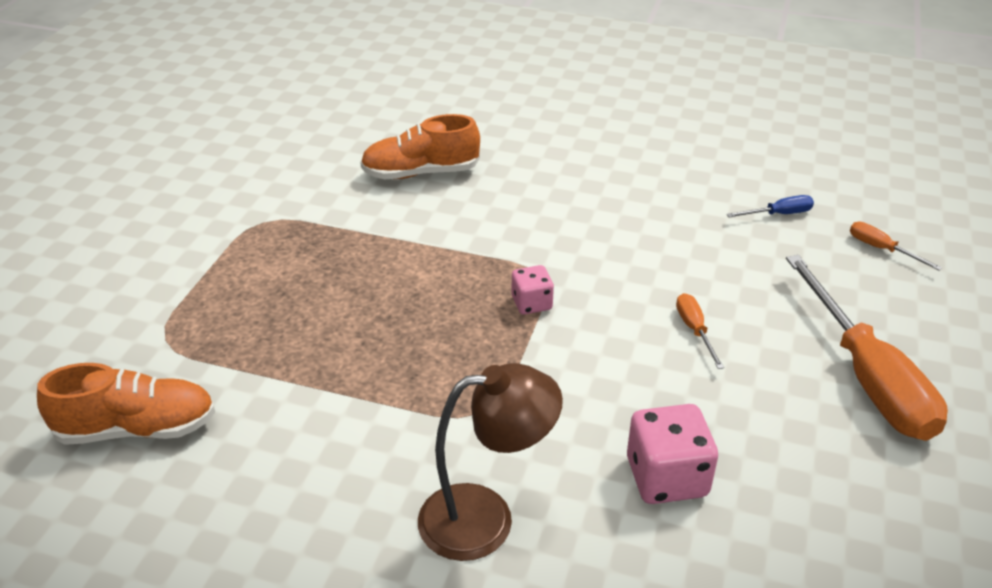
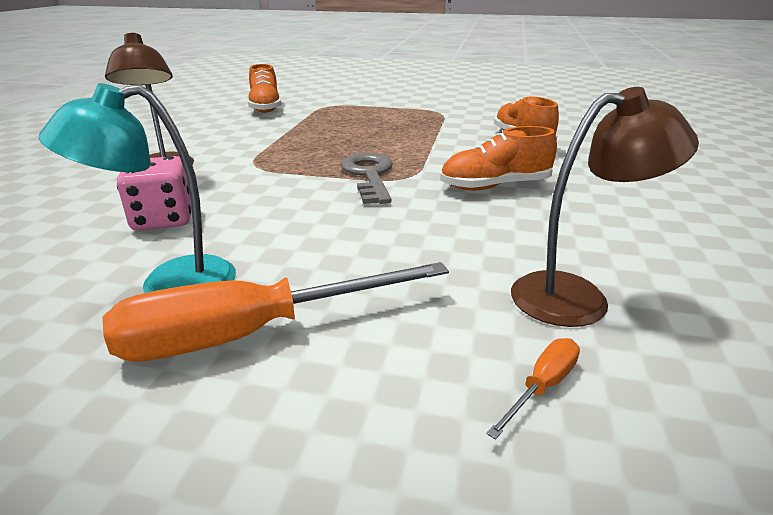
camera: 85 degrees right, 10 degrees down
(531, 303) = (369, 175): pink dice -> grey key
(571, 217) = (495, 186): none -> orange shoe
(694, 330) = (338, 235): orange screwdriver -> none
(778, 214) = (577, 296): blue screwdriver -> brown lamp
(808, 441) = (169, 284): none -> turquoise lamp

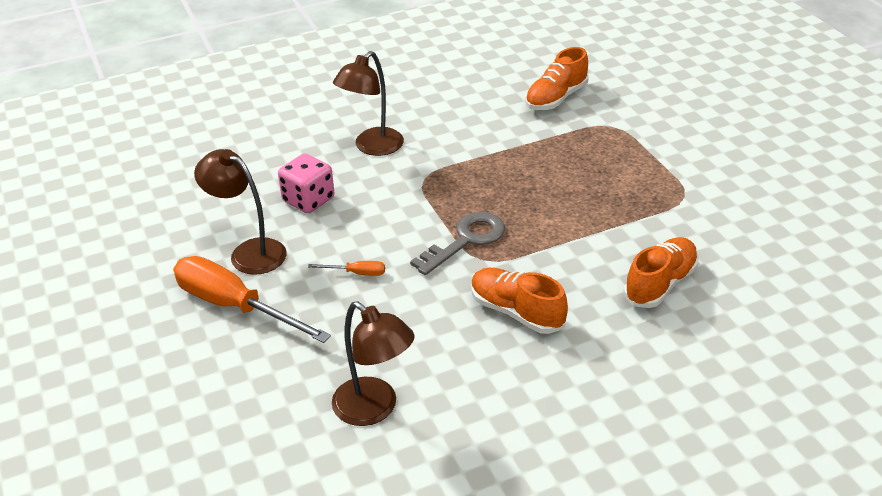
camera: 55 degrees right, 10 degrees up
(169, 284) = (249, 252): turquoise lamp -> brown lamp
(542, 387) = (273, 421): orange screwdriver -> orange screwdriver (356, 273)

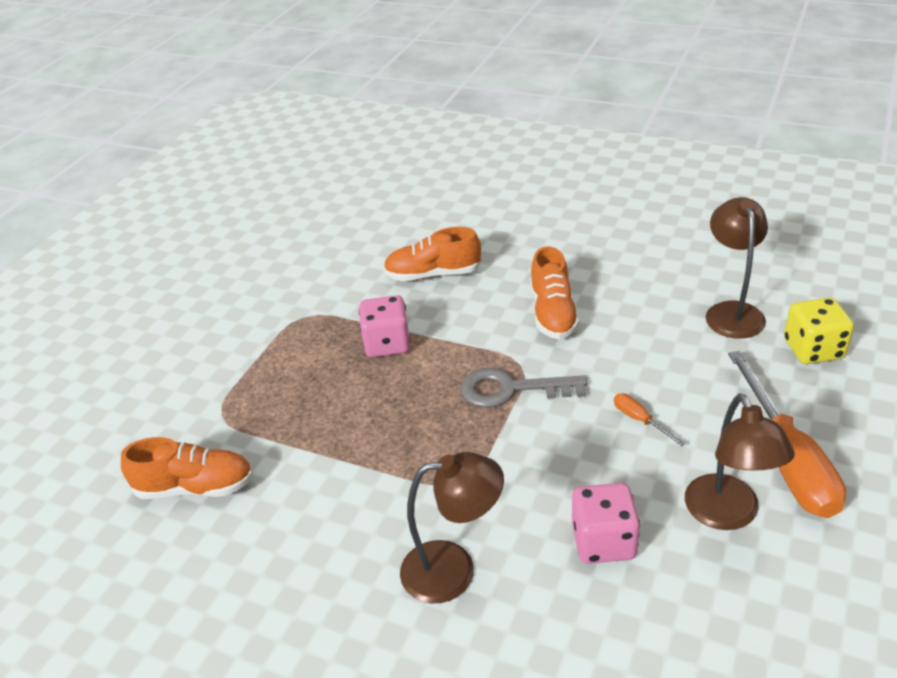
camera: 130 degrees left, 0 degrees up
(275, 412) = (813, 349): none -> yellow dice
(594, 216) = (387, 344): none -> pink dice

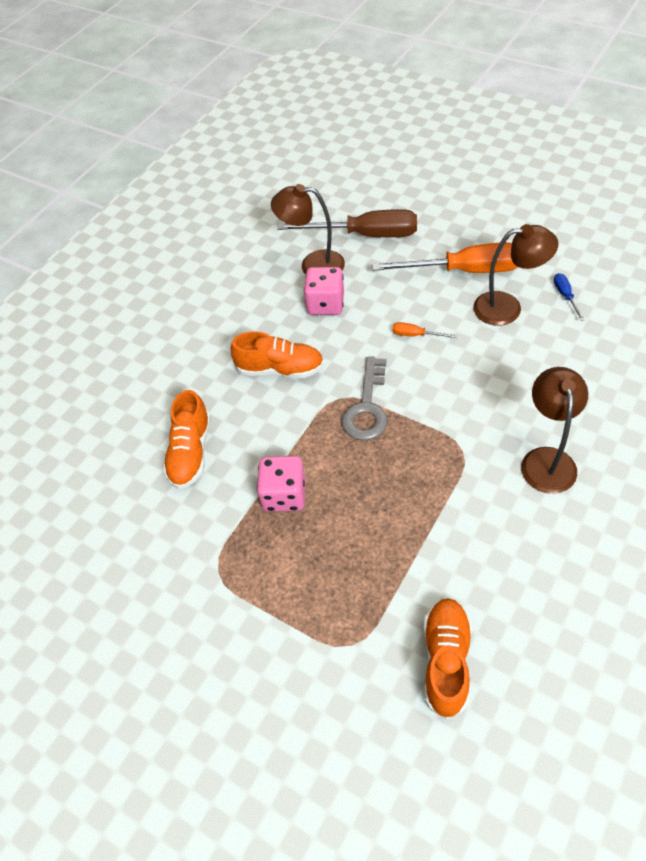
camera: 80 degrees left, 15 degrees up
(603, 541) = (526, 372): pink dice -> pink dice (325, 304)
(640, 420) = (416, 335): orange screwdriver -> orange screwdriver turned 45 degrees clockwise
(782, 589) = (565, 296): none -> blue screwdriver
(813, 349) = (365, 235): yellow dice -> brown screwdriver

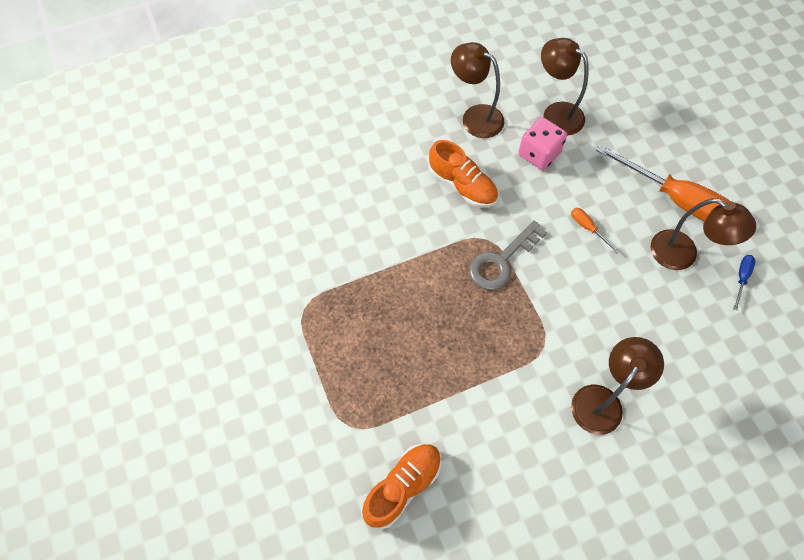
camera: 30 degrees right, 10 degrees up
(191, 452) = (350, 207): orange shoe -> none
(245, 308) = (475, 117): none -> brown lamp
(284, 495) = (389, 286): pink dice -> none
(365, 235) = (619, 113): brown screwdriver -> none

